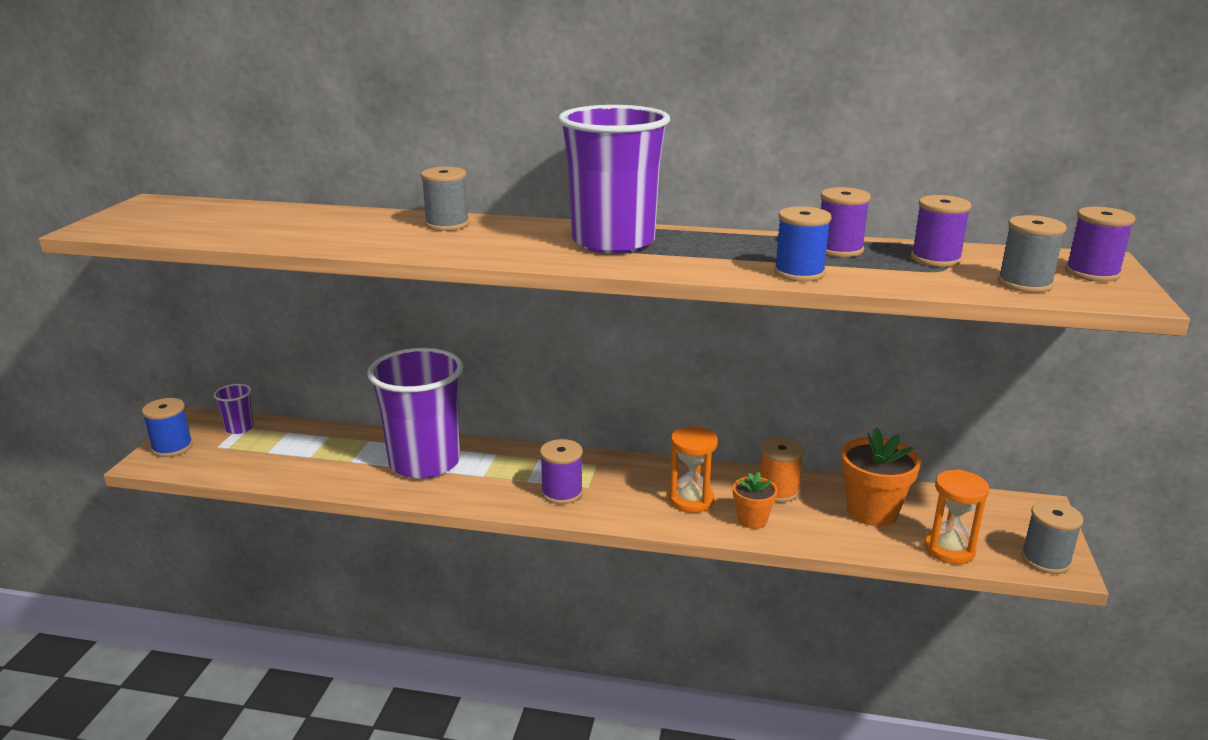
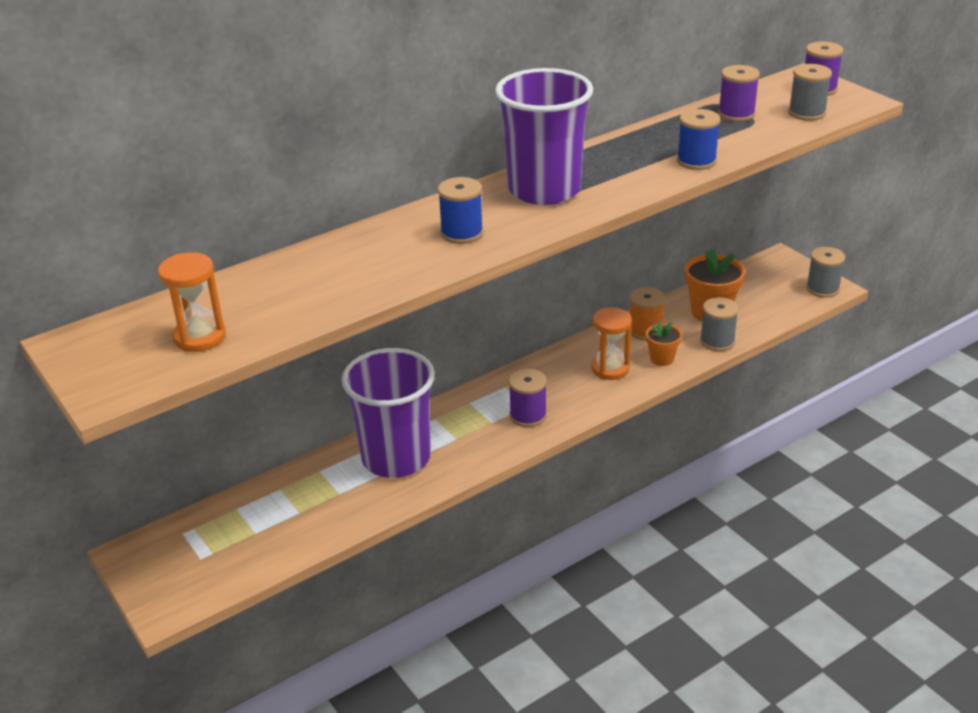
camera: 45 degrees left, 10 degrees up
(172, 447) = (159, 587): blue spool -> blue spool (462, 233)
(239, 428) = (184, 534): purple cup -> none
(447, 224) = (397, 232): grey spool -> grey spool (717, 341)
(839, 249) = (677, 130): purple spool -> none
(949, 549) = (777, 311): orange hourglass -> orange hourglass (200, 337)

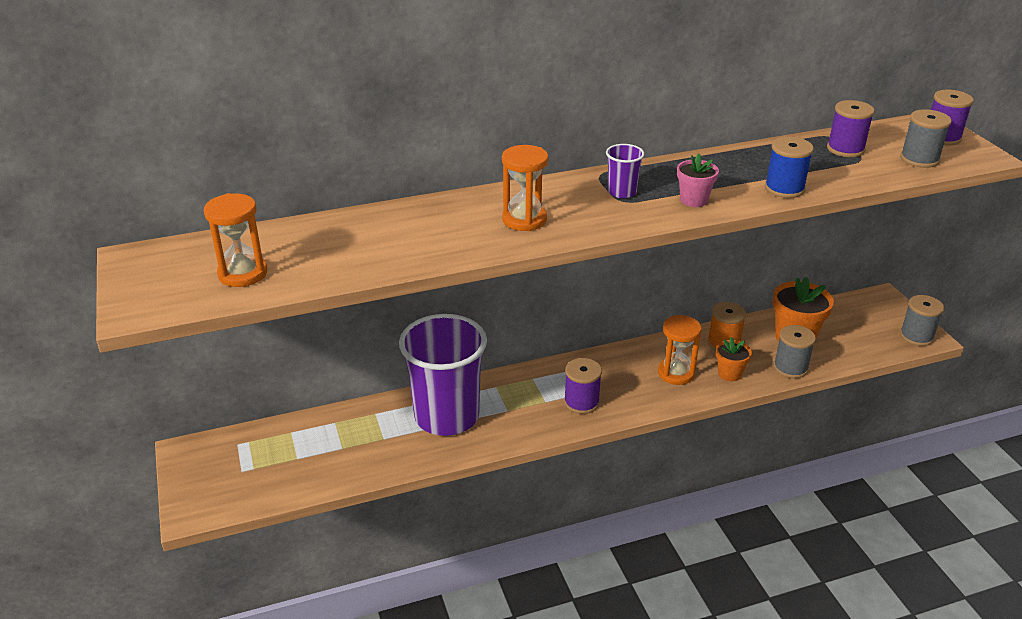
camera: 15 degrees right, 0 degrees up
(462, 233) = (524, 220): blue spool -> orange hourglass
(544, 190) = (622, 192): purple cup -> purple cup, size x0.41
(617, 186) = (693, 200): none -> pink flower pot

